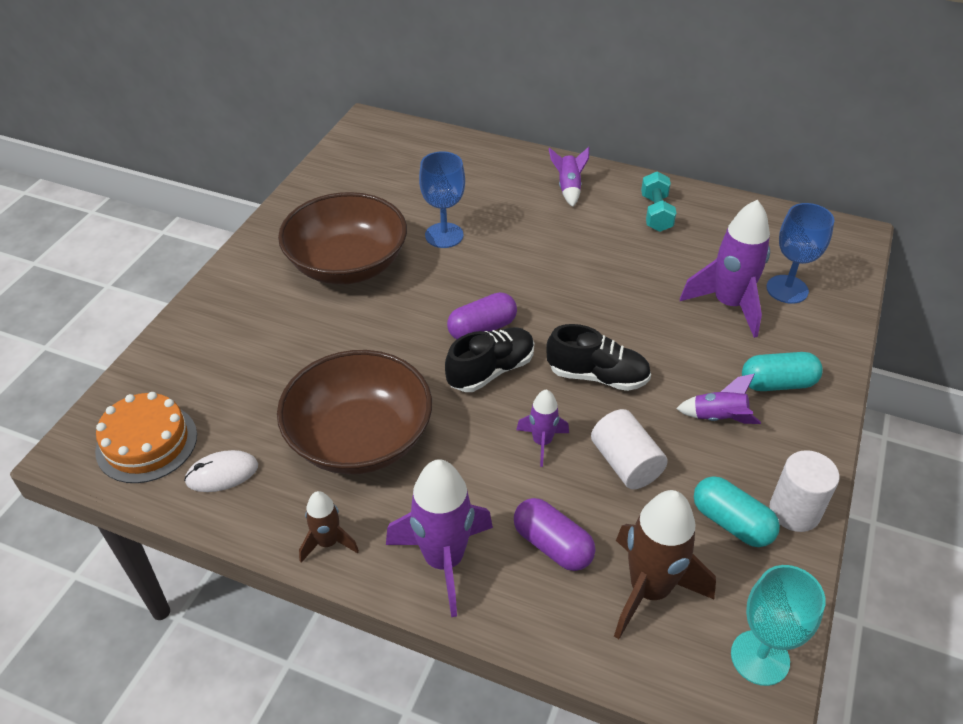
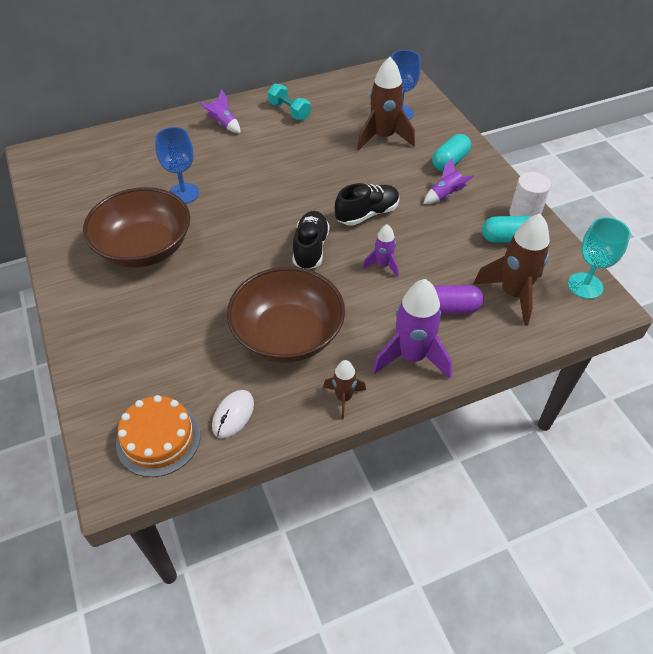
camera: 45 degrees left, 5 degrees up
(482, 329) = (276, 230): purple capsule -> none
(625, 463) = (433, 246): white cylinder -> none
(728, 305) = (383, 137): purple rocket -> brown rocket

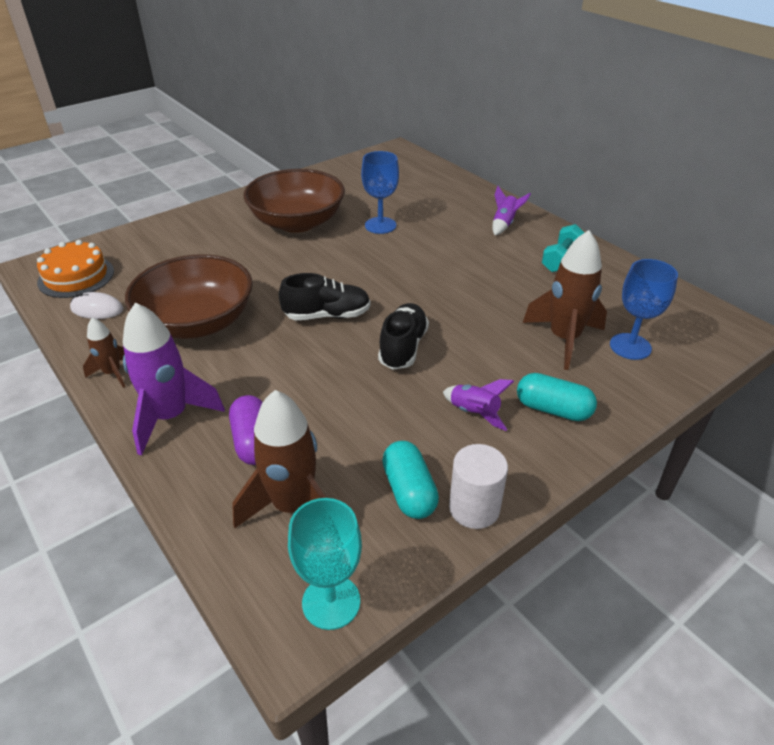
camera: 75 degrees right, 10 degrees down
(367, 214) = (403, 347): black shoe -> black shoe turned 120 degrees counterclockwise
(383, 265) = (316, 373): purple rocket -> none

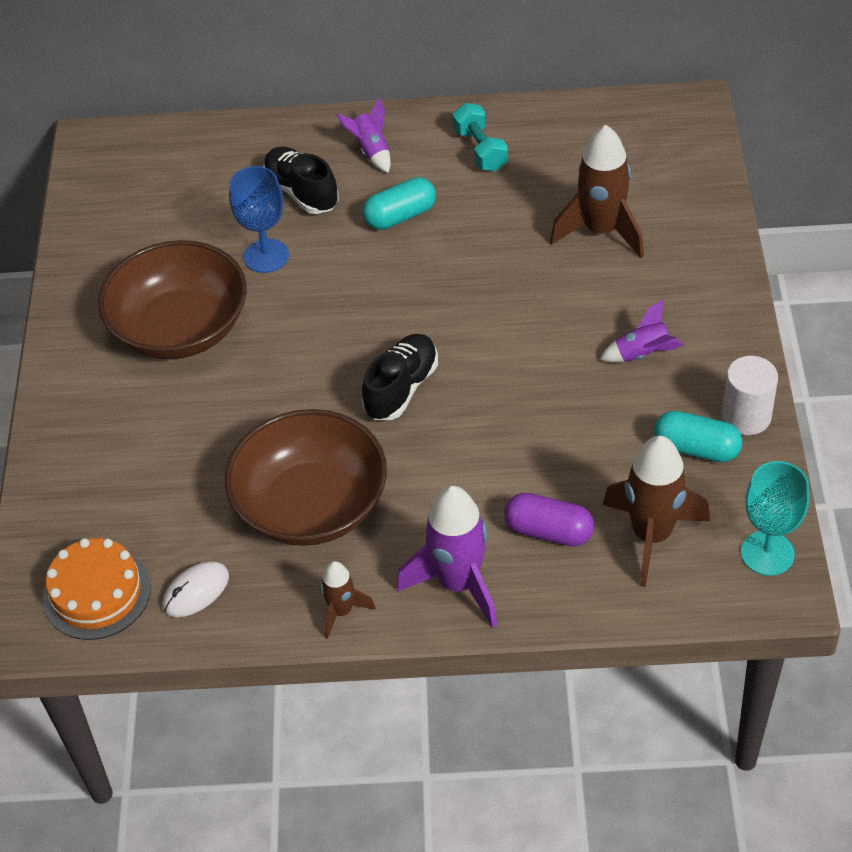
camera: 50 degrees left, 10 degrees up
(403, 347) = (509, 355): black shoe -> black shoe (301, 192)
(553, 409) = (682, 298): turquoise capsule -> turquoise capsule (400, 216)
(630, 346) = (651, 193): blue goblet -> none

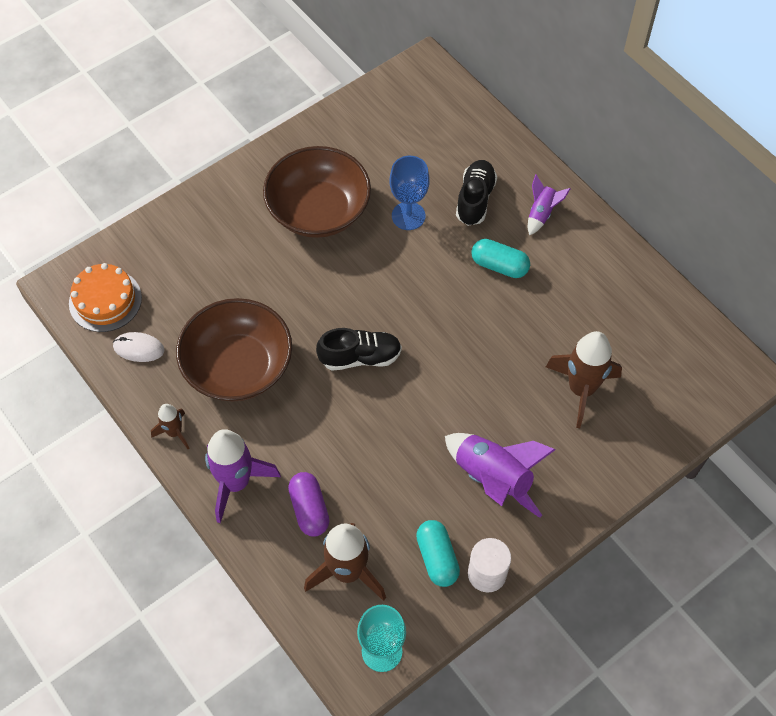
camera: 50 degrees right, 10 degrees up
(480, 150) = (594, 274): turquoise dumbbell -> none
(642, 354) = (493, 478): purple rocket -> purple rocket, size x1.86

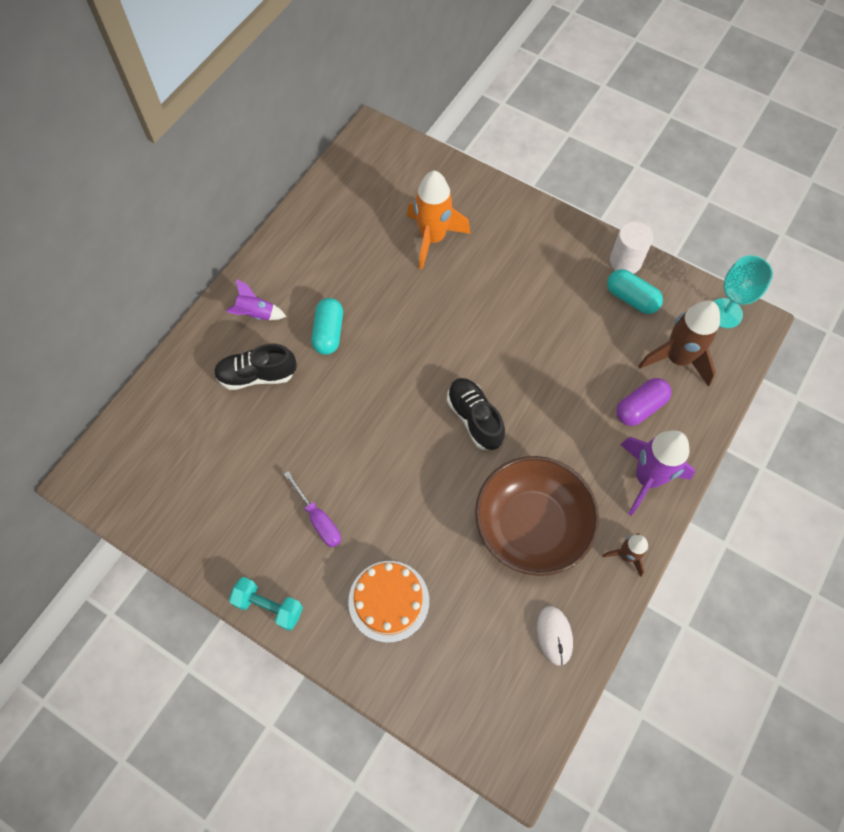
camera: 110 degrees left, 5 degrees up
(105, 300) = (514, 702): orange cake -> orange cake (388, 601)
(263, 160) = (269, 606): none -> turquoise dumbbell
(318, 210) = (318, 519): brown bowl -> purple screwdriver
(408, 216) = (297, 429): blue goblet -> none
(437, 558) = (631, 298): turquoise capsule -> turquoise capsule turned 75 degrees clockwise
(493, 478) = (543, 279): purple rocket -> none
(581, 389) = (432, 238): brown rocket -> orange rocket

